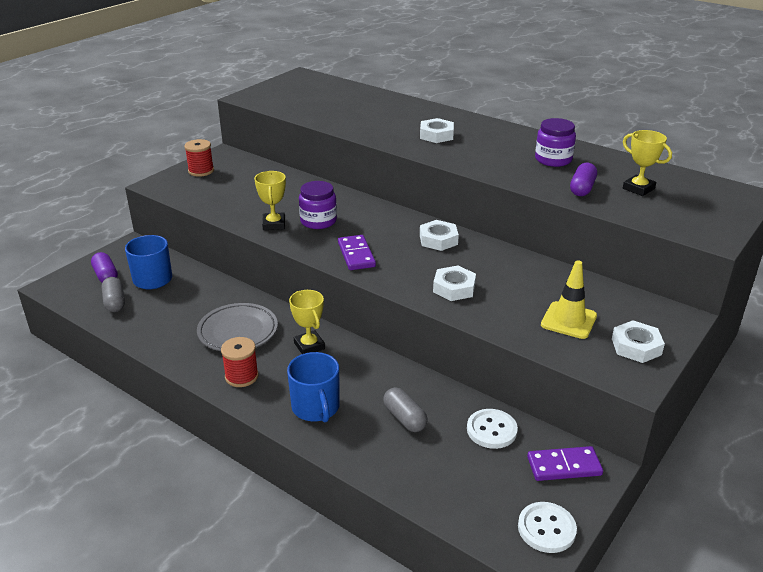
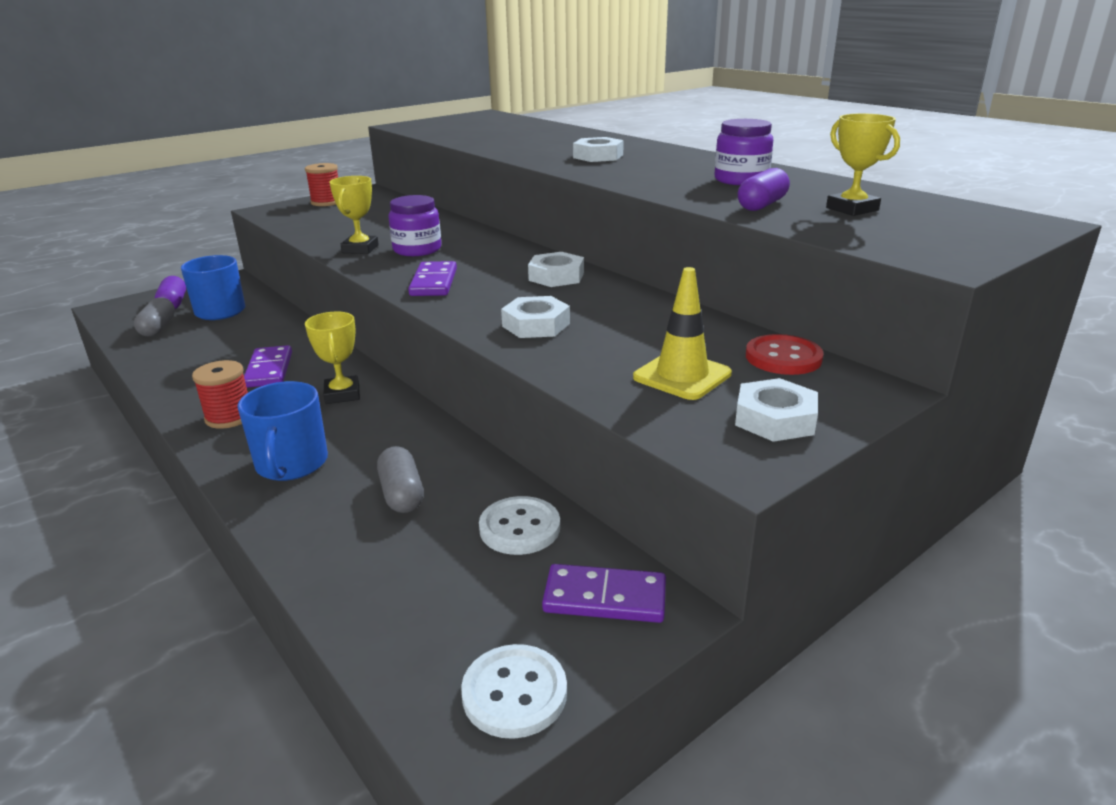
camera: 15 degrees right, 5 degrees down
(238, 331) = (269, 370): grey plate -> purple domino
(619, 298) = (783, 357): none -> red button

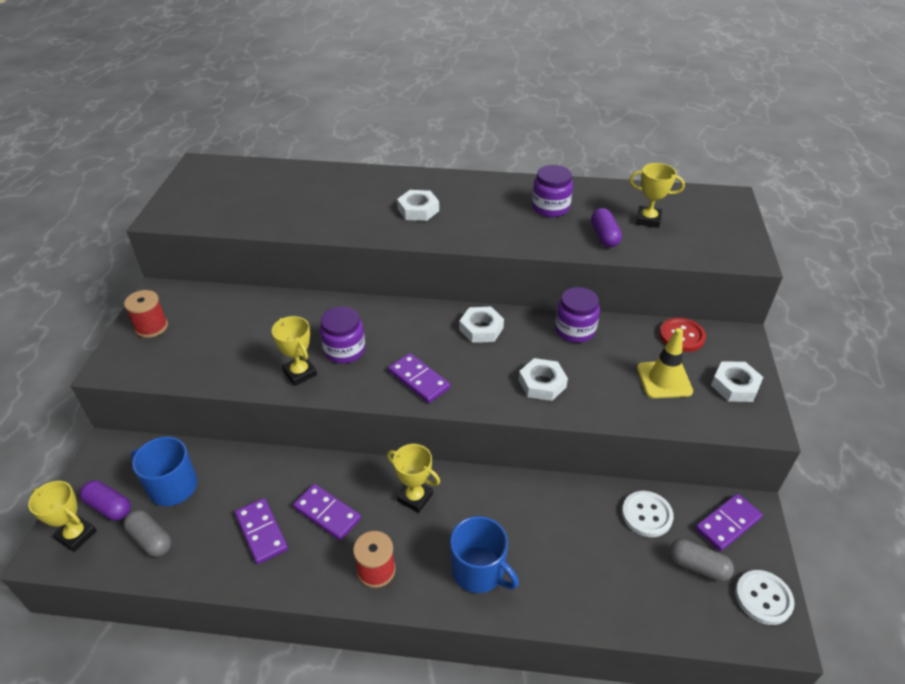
camera: 45 degrees left, 15 degrees up
(134, 307) = (76, 535): none -> yellow trophy
(214, 357) = (261, 532): none -> purple domino
(402, 494) = (567, 540): grey capsule -> grey capsule (697, 566)
(652, 308) = (575, 330): none -> purple jar

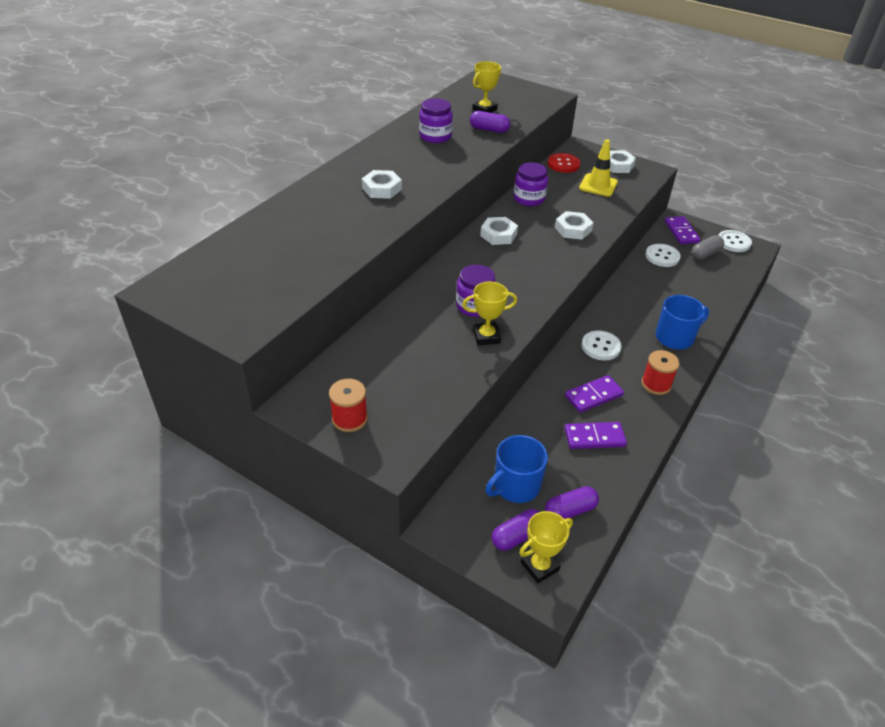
camera: 65 degrees left, 0 degrees up
(151, 539) = (570, 510): grey capsule -> purple capsule
(415, 497) = (601, 347): yellow trophy -> white button
(418, 380) = (535, 279): purple domino -> none

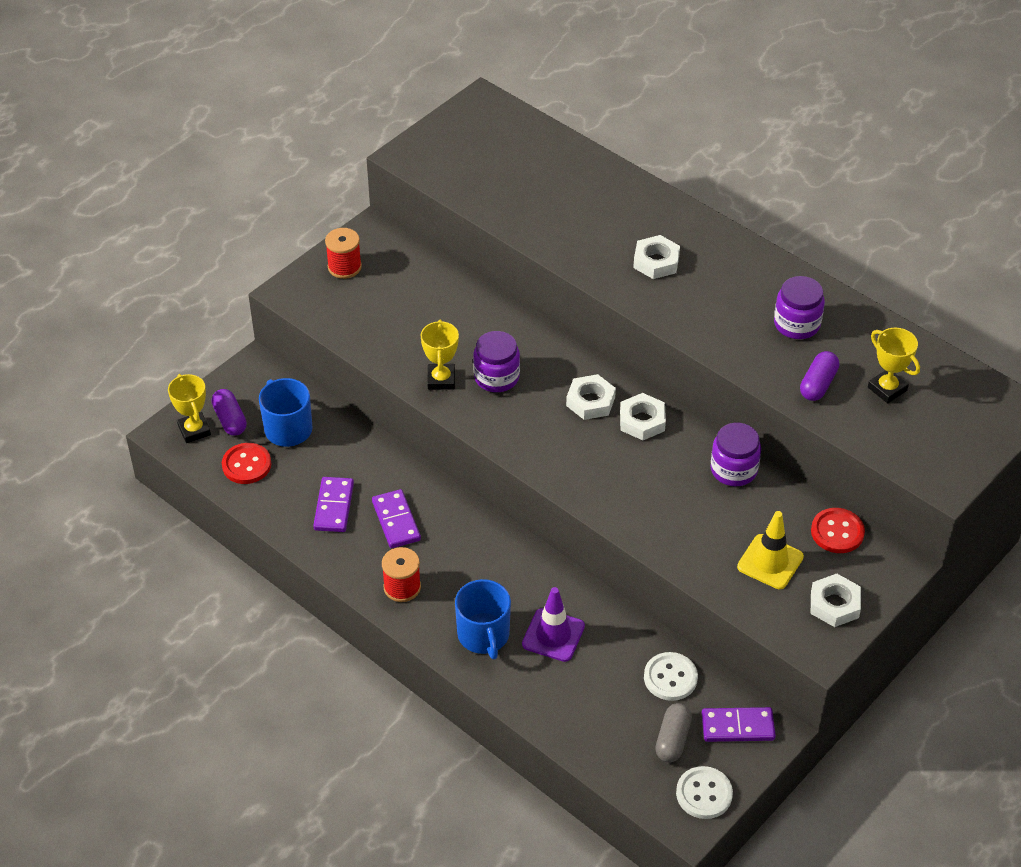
camera: 100 degrees right, 5 degrees up
(570, 510) = (246, 465): purple capsule -> red button
(573, 229) = (649, 503): white nut -> white nut (590, 401)
(601, 347) = (479, 549): white button -> none
(657, 305) = (553, 635): none -> purple traffic cone
(705, 254) = (672, 740): grey capsule -> grey capsule turned 45 degrees clockwise

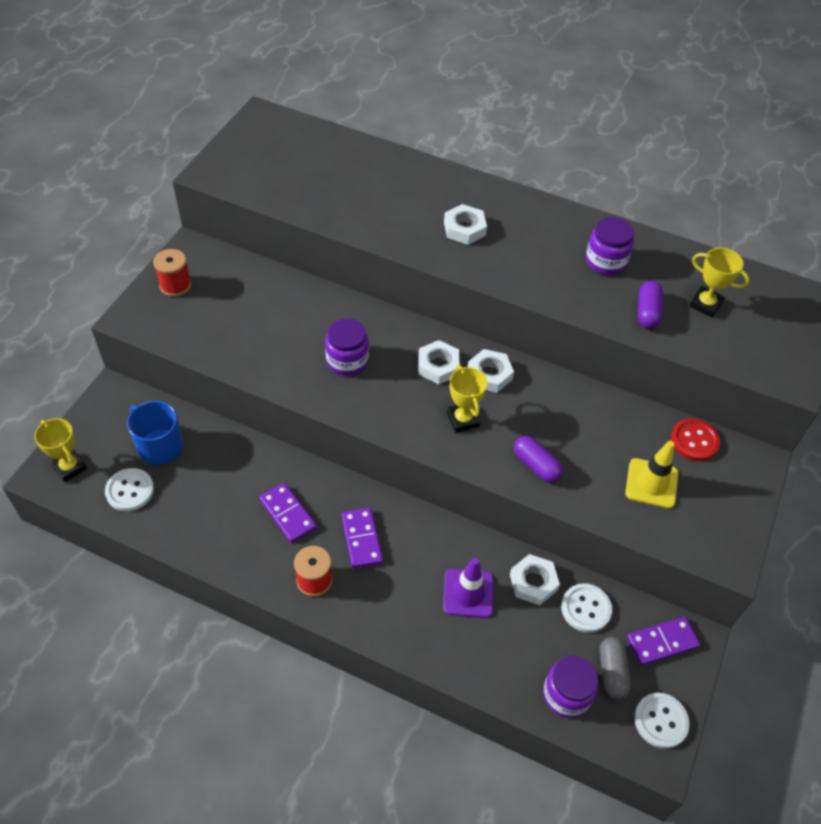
camera: 20 degrees left, 5 degrees up
(230, 420) = (102, 449): purple capsule -> purple capsule (536, 465)
(246, 465) = (130, 491): red button -> white button
(333, 506) = (225, 513): purple domino -> purple domino (361, 539)
(441, 380) = (297, 373): yellow trophy -> yellow trophy (463, 420)
(483, 635) = (405, 610): blue mug -> none
(733, 470) = (584, 402): purple jar -> purple jar (566, 694)
(834, 604) = (722, 511): white nut -> white nut (533, 582)

